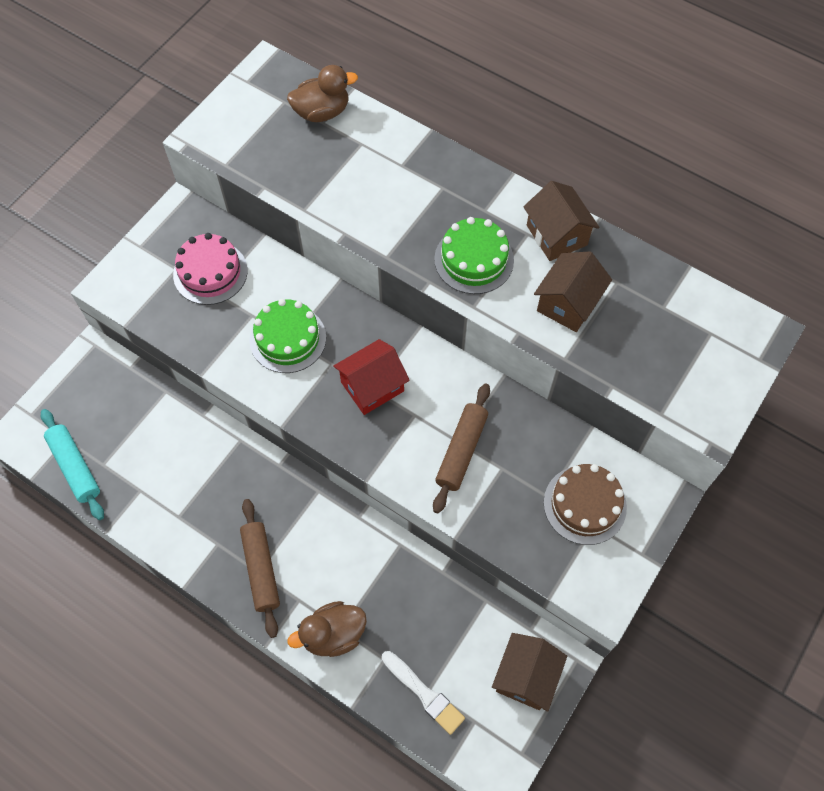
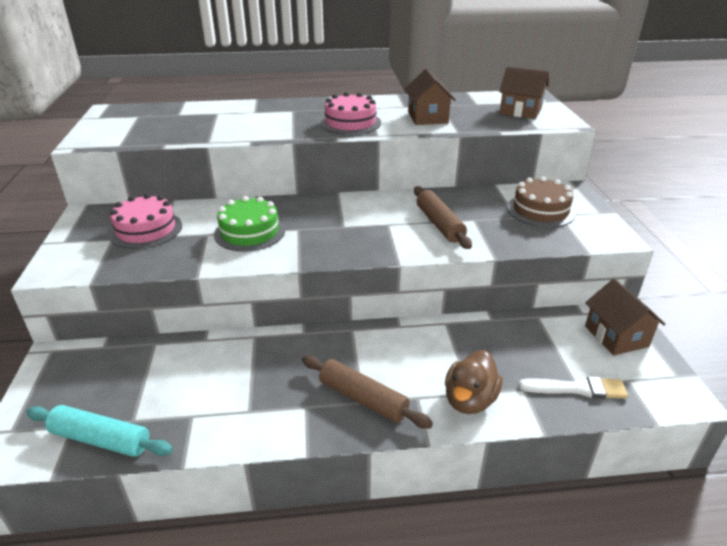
camera: 40 degrees left, 30 degrees down
(322, 112) = (172, 112): brown duck -> none
(372, 387) = (341, 226): red house -> none
(474, 259) = (350, 123): green cake -> pink cake
(556, 235) = (384, 103): brown house -> brown house (520, 111)

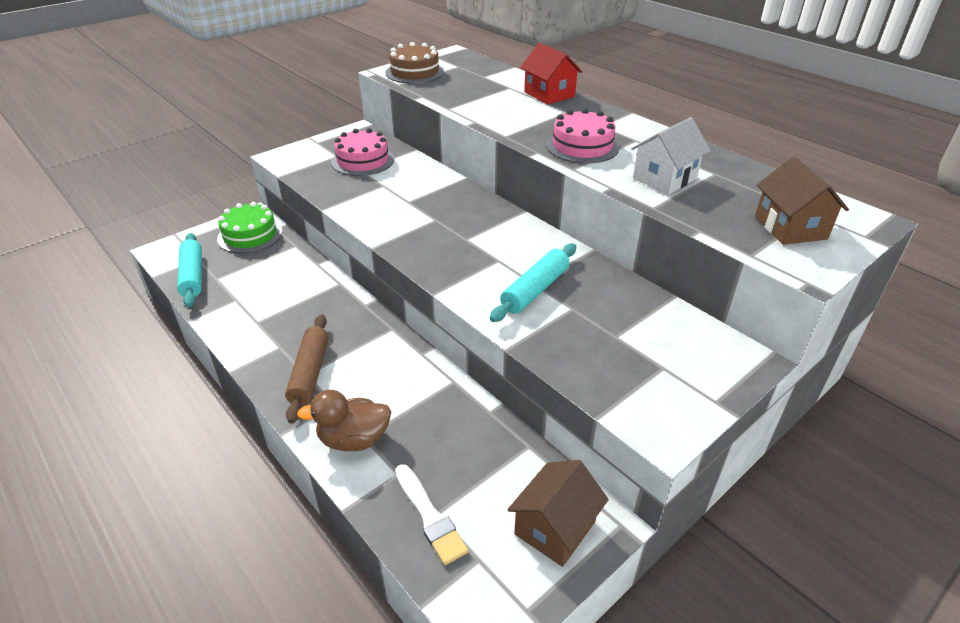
camera: 55 degrees right, 5 degrees up
(249, 232) = (406, 201): green cake -> green cake (250, 235)
(255, 106) = (549, 94): none -> red house
(427, 117) = (664, 178): brown house -> white house
(439, 224) = (535, 290): brown rolling pin -> turquoise rolling pin
(540, 210) = (655, 350): brown cake -> brown cake (414, 72)

